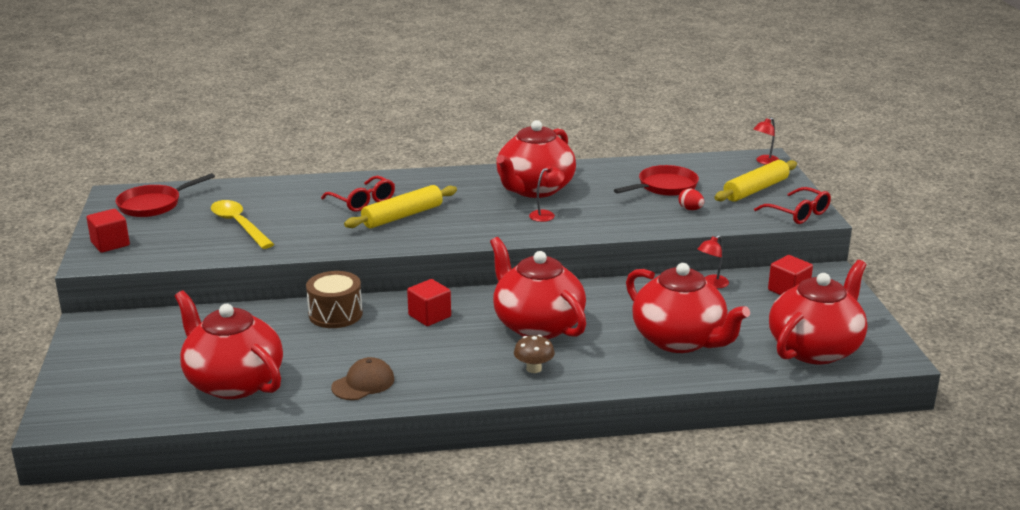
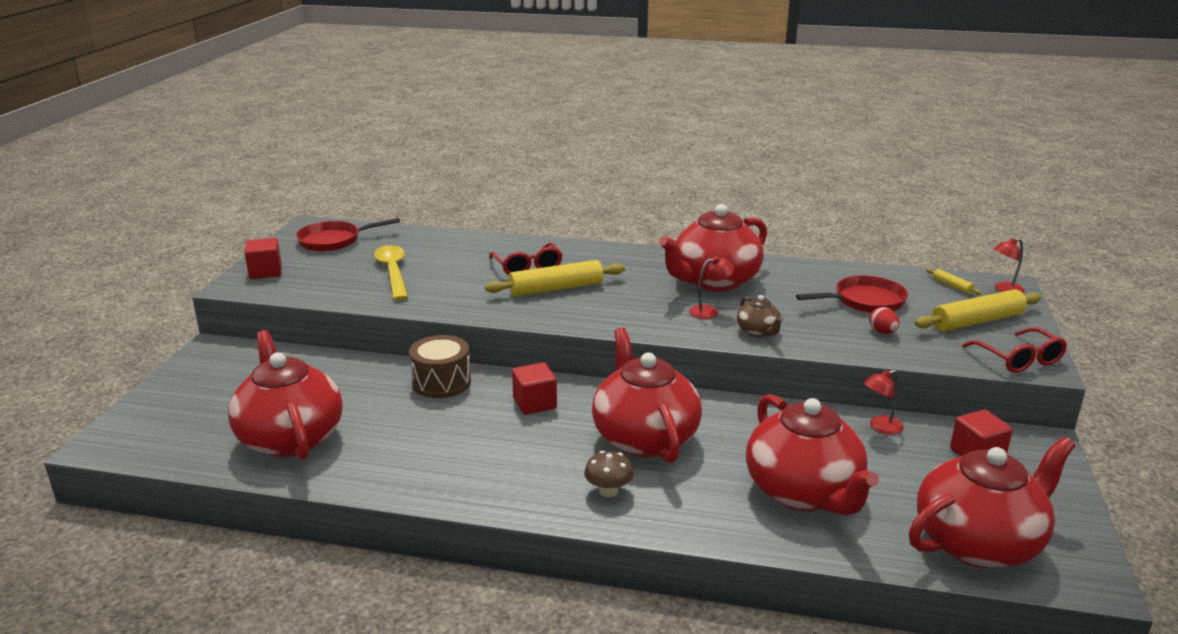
camera: 20 degrees right, 0 degrees up
(363, 383) = (414, 468): brown cap -> none
(595, 224) = (758, 331): none -> brown teapot
(724, 164) = (952, 286): none -> yellow rolling pin

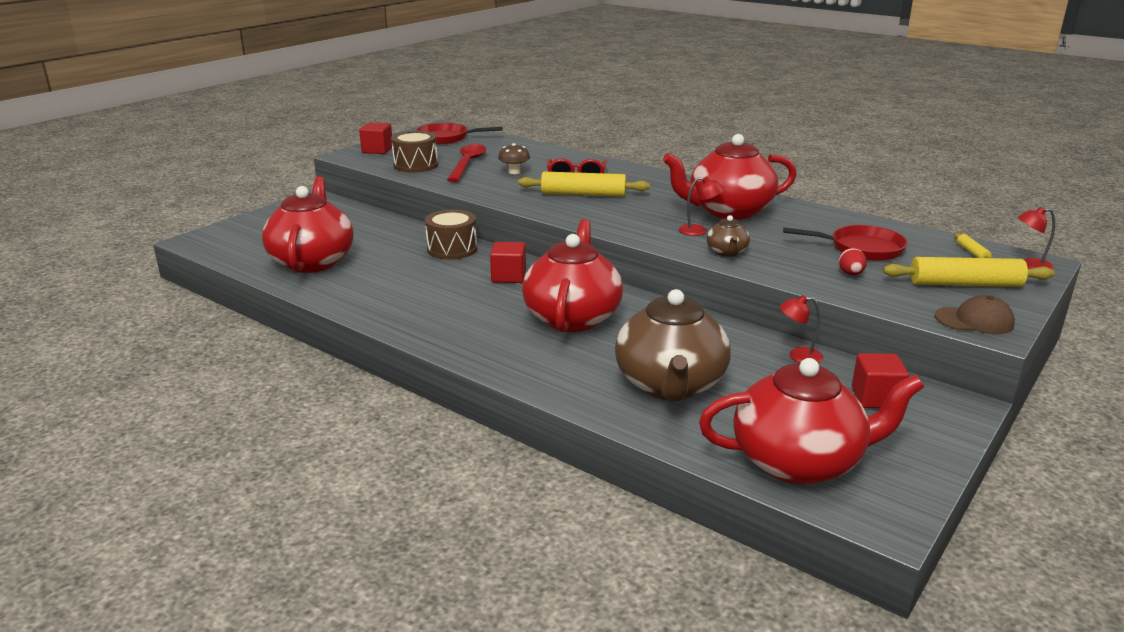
camera: 25 degrees right, 0 degrees up
(334, 285) = (416, 165): none -> brown drum
(393, 272) = (467, 164): yellow spoon -> red spoon
(608, 491) = (505, 345): brown mushroom -> brown mushroom (514, 172)
(803, 492) = (670, 385): red teapot -> brown teapot
(1018, 359) = (974, 320): red glasses -> brown cap

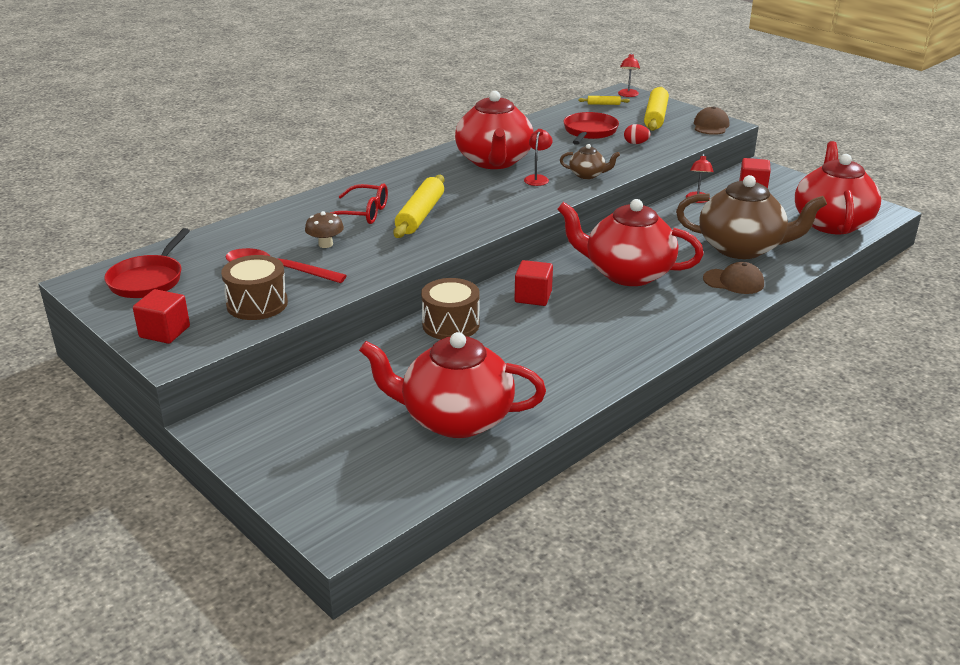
camera: 80 degrees left, 5 degrees up
(576, 378) = (733, 281): none -> brown cap

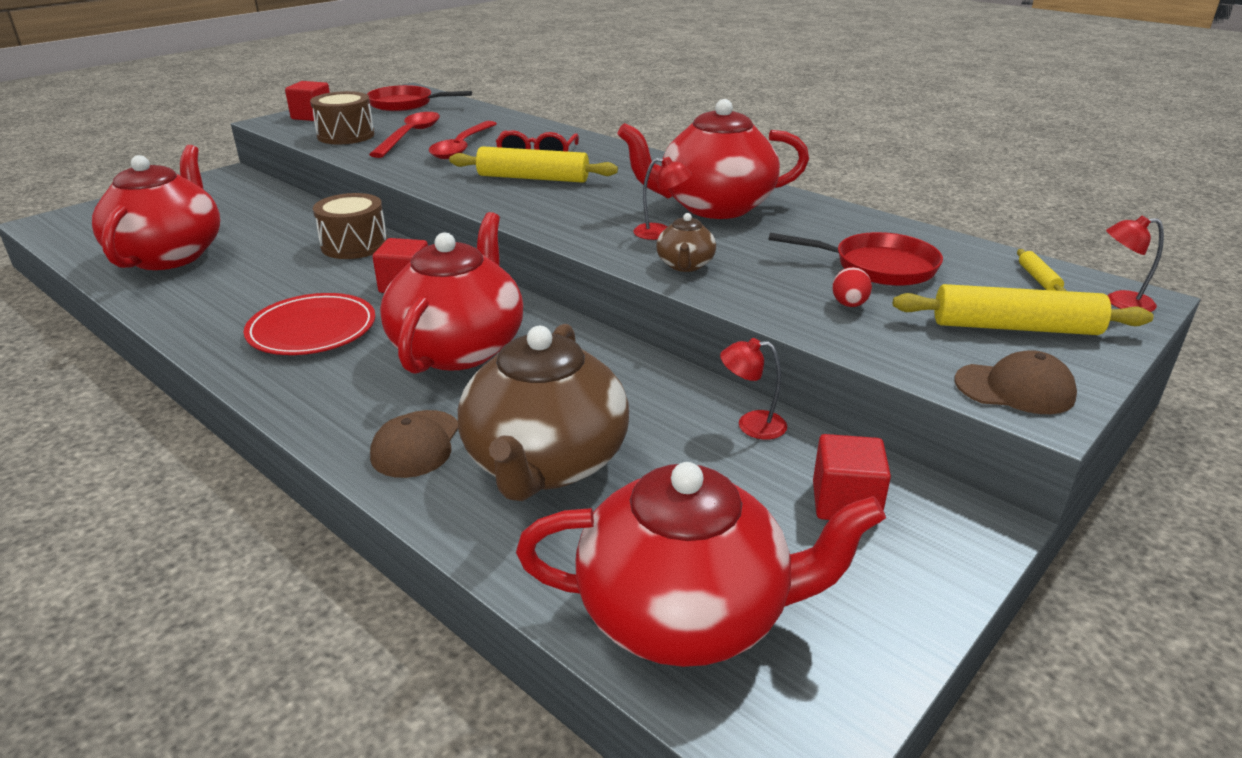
camera: 85 degrees right, 0 degrees up
(325, 244) = (462, 147): brown mushroom -> red spoon
(603, 327) = (312, 329): none -> red plate

